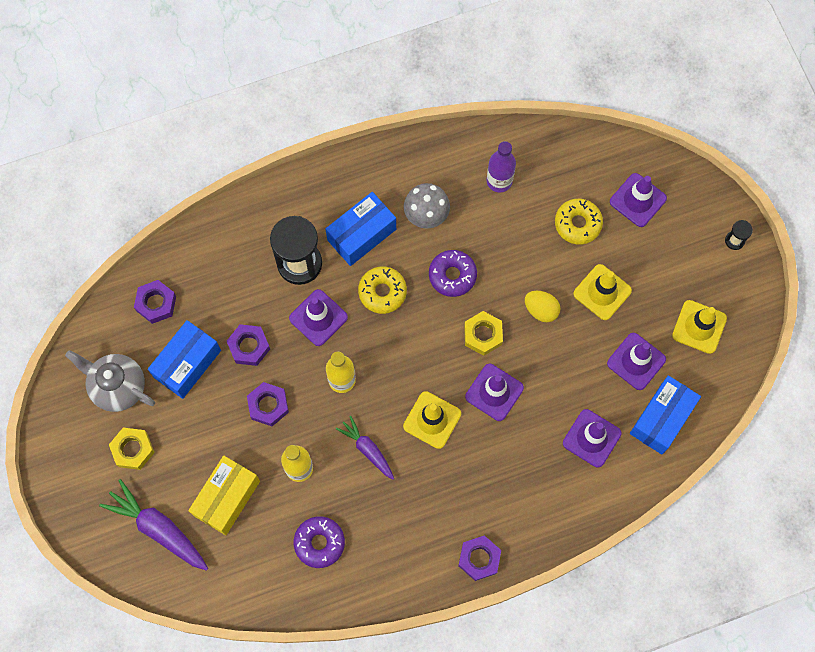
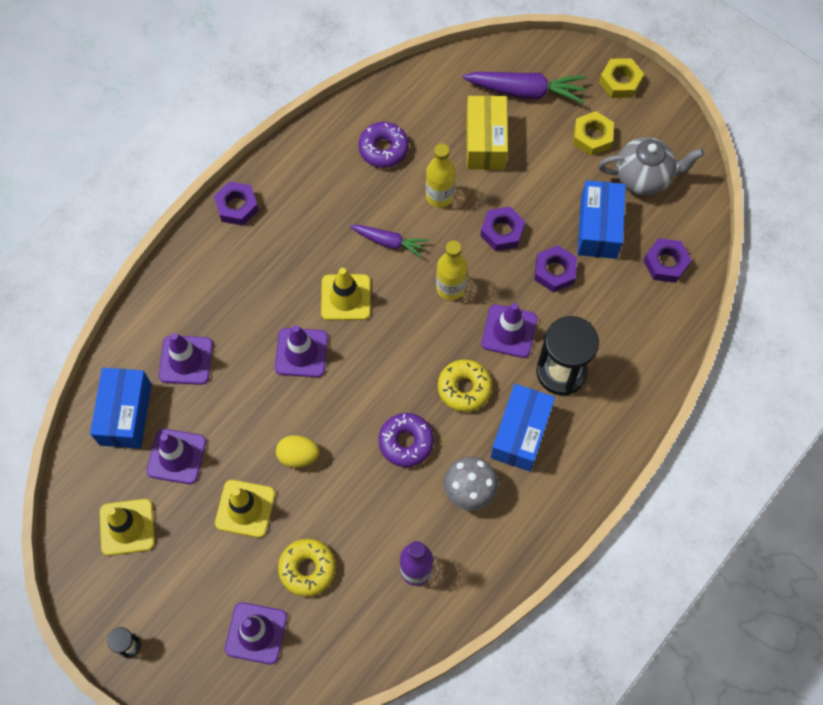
camera: 150 degrees right, 5 degrees down
(483, 335) = (342, 400): yellow nut -> yellow nut (620, 82)

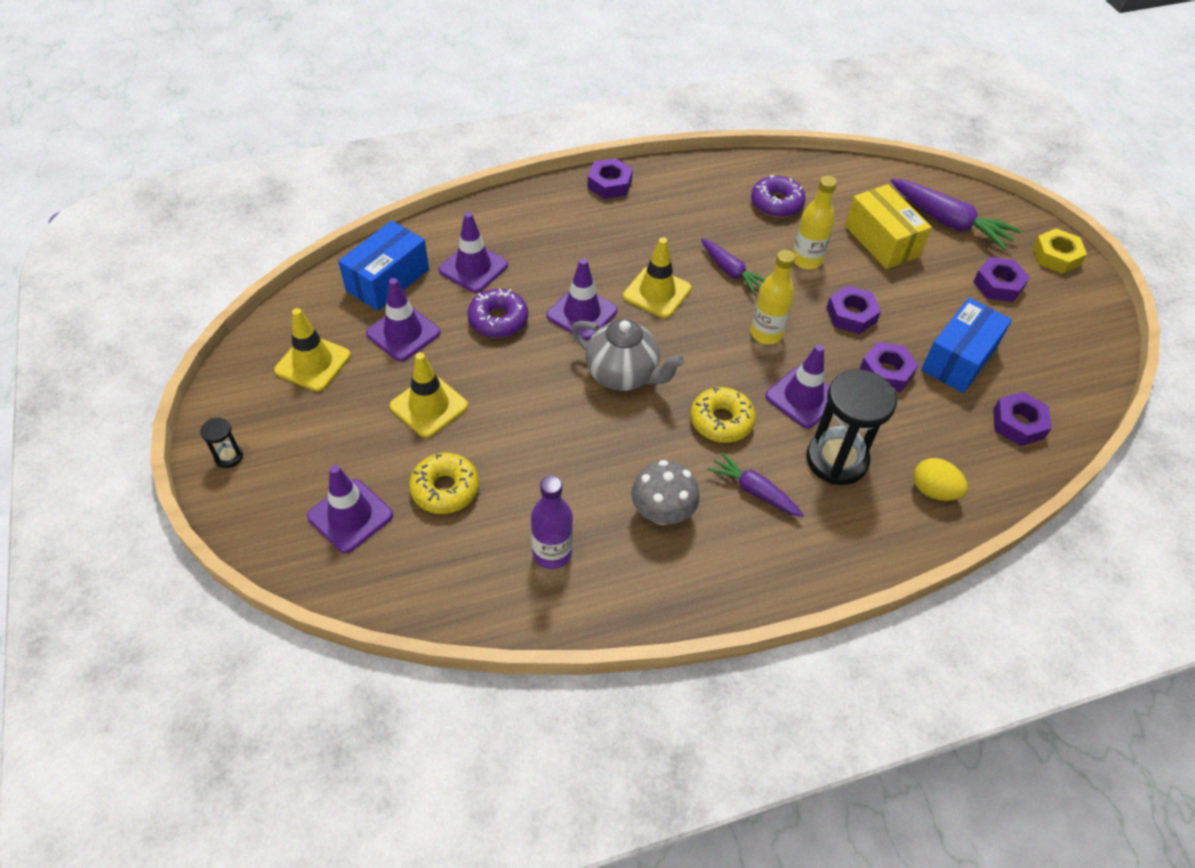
camera: 30 degrees right, 15 degrees down
(298, 456) = (513, 391): yellow egg -> yellow egg (933, 491)
(406, 442) = (627, 435): purple donut -> purple donut (498, 320)
(485, 142) = (881, 241): yellow box -> yellow box turned 60 degrees counterclockwise
(520, 433) = (754, 491): blue box -> purple carrot
(592, 137) = (998, 285): yellow nut -> purple nut
(643, 177) = (1036, 341): grey teapot -> grey teapot (623, 375)

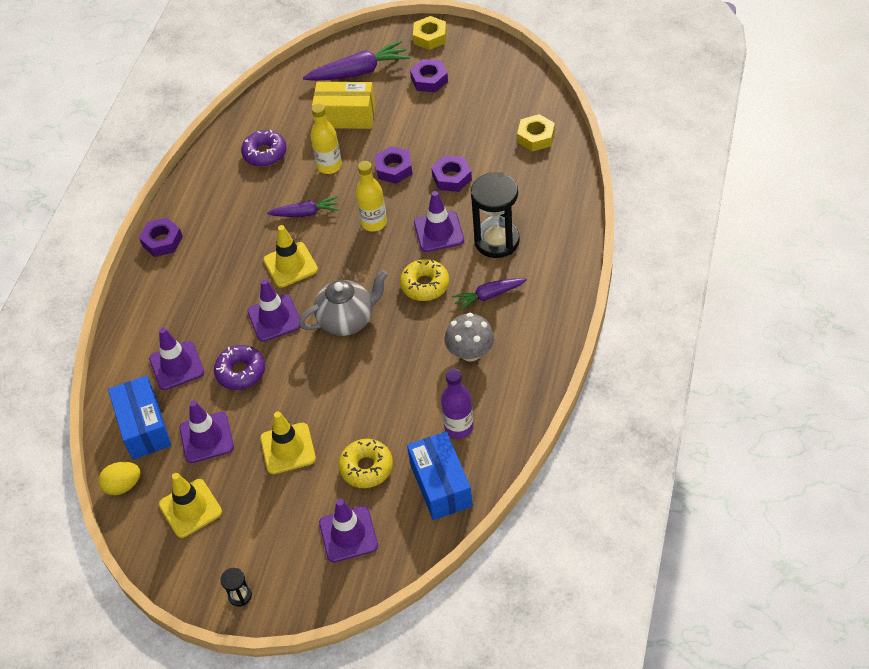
camera: 50 degrees left, 0 degrees up
(933, 491) = (551, 206): yellow egg -> yellow egg (123, 485)
(959, 359) = (469, 135): blue box -> blue box (441, 485)
(1018, 423) = (536, 137): purple nut -> yellow nut

